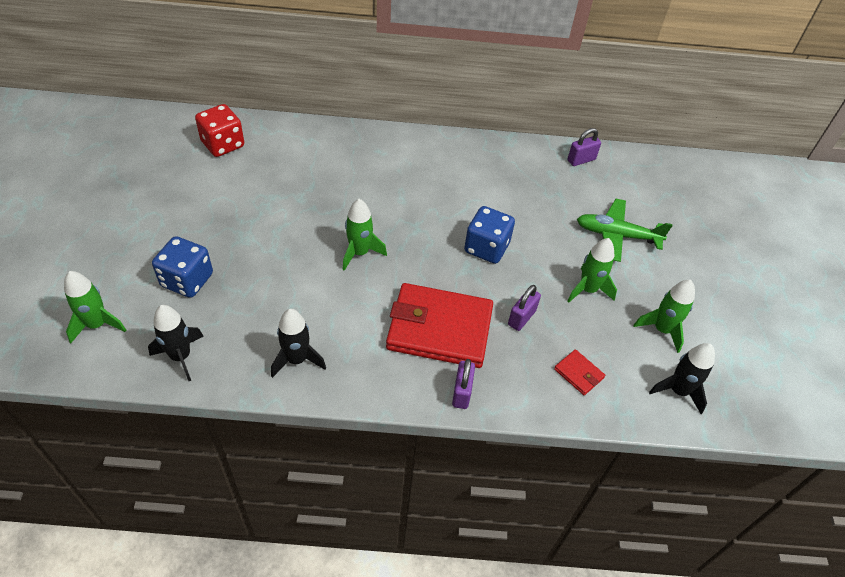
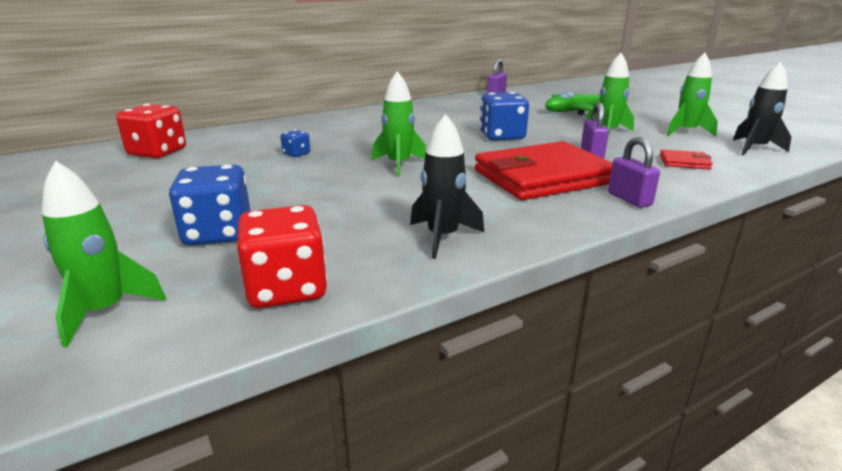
camera: 30 degrees left, 25 degrees down
(181, 356) = (287, 288): black rocket -> red dice
(307, 196) = (296, 154): none -> blue dice

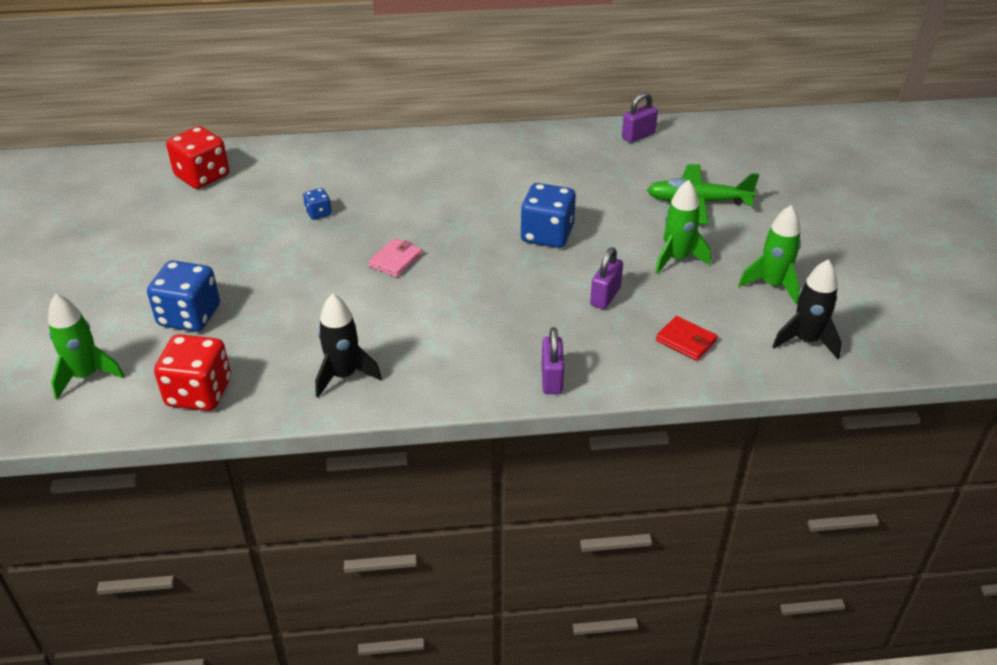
camera: 25 degrees right, 15 degrees up
(399, 165) = (395, 260): green rocket -> pink wallet
(543, 177) = (510, 321): red wallet -> none

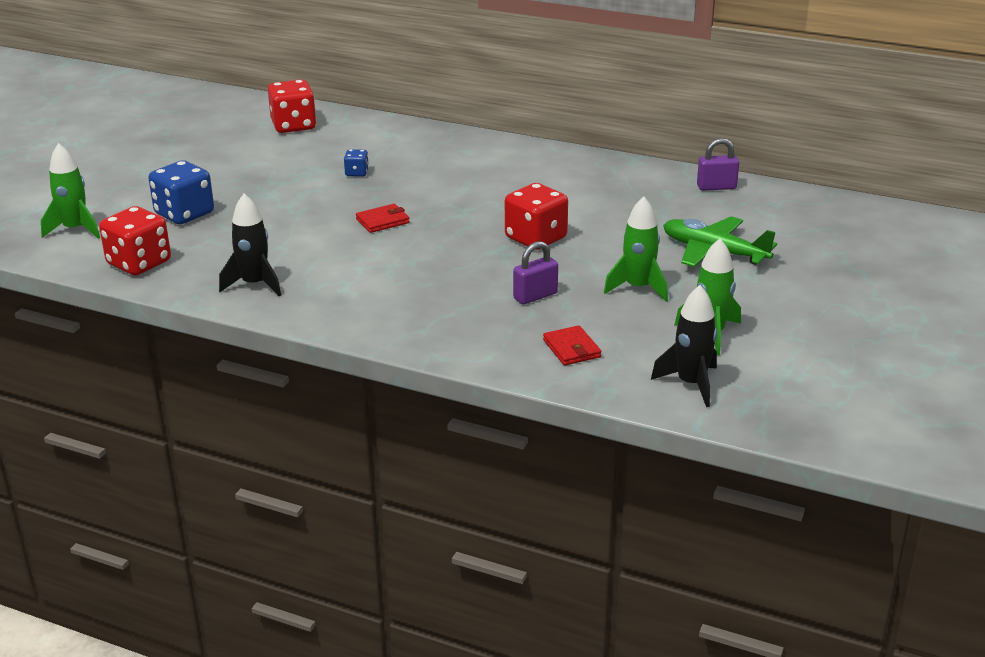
camera: 30 degrees right, 10 degrees down
(395, 260) = (382, 221): pink wallet -> red wallet
(547, 235) = (536, 238): blue dice -> red dice
(552, 379) = (418, 338): purple padlock -> none

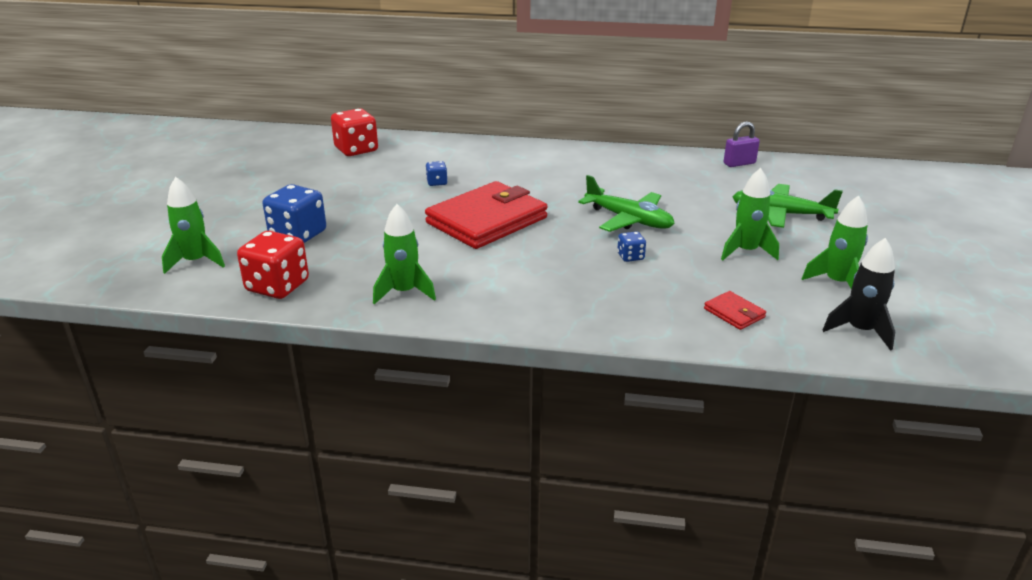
camera: 15 degrees left, 0 degrees up
(255, 284) = (404, 292): black rocket -> green rocket
(382, 221) = (486, 220): red wallet -> red wallet, size x2.44
(507, 278) = (630, 256): none -> blue dice
(535, 296) = (666, 270): purple padlock -> none
(536, 238) = (629, 220): red dice -> green plane

